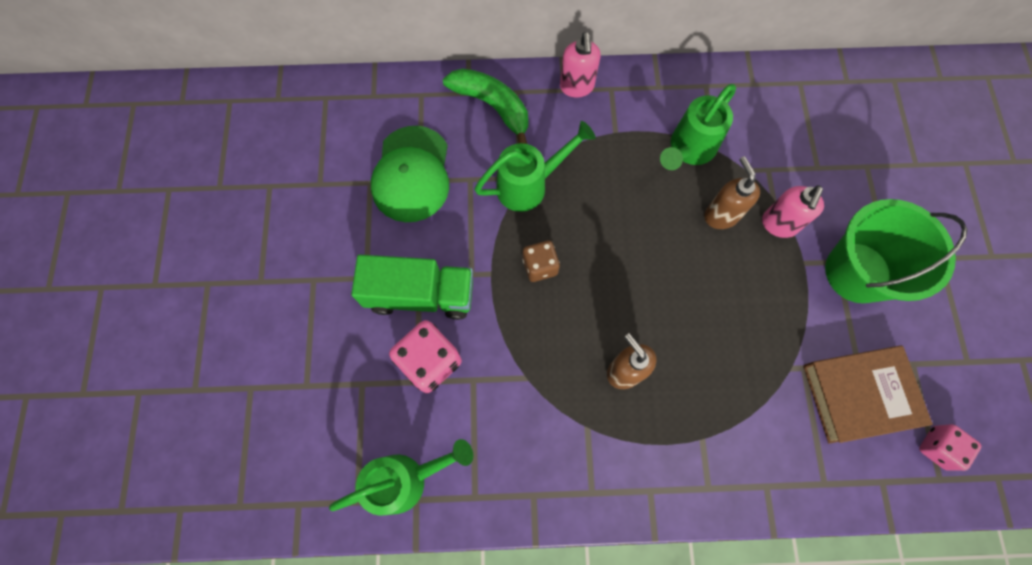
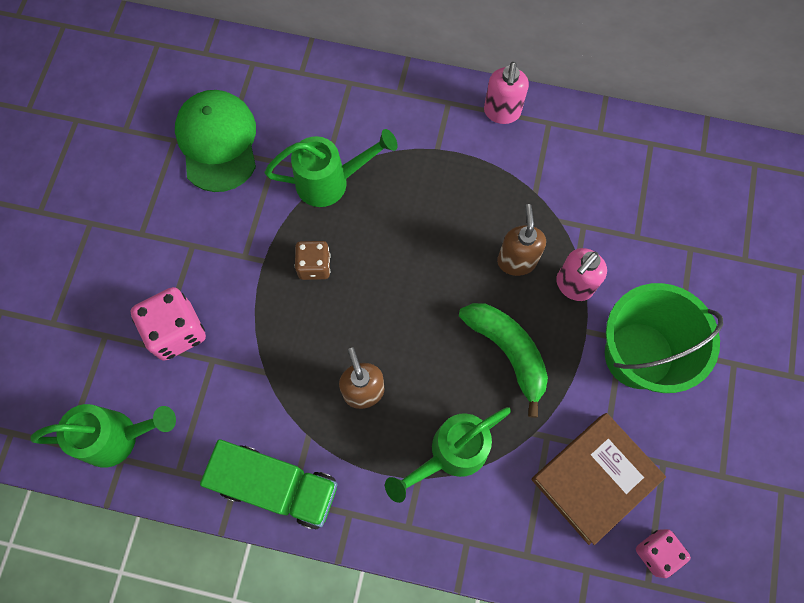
camera: 15 degrees right, 0 degrees up
(411, 174) = (217, 142): green cap -> green cap turned 150 degrees clockwise
(420, 295) = (188, 264): green truck -> green truck (277, 486)
(492, 106) = (320, 92): green banana -> green banana (508, 352)
(576, 87) = (413, 92): pink soap dispenser -> pink soap dispenser (502, 112)
(688, 150) = (506, 185): green watering can -> green watering can (450, 454)
(859, 395) = (594, 478): brown book -> brown book turned 45 degrees counterclockwise

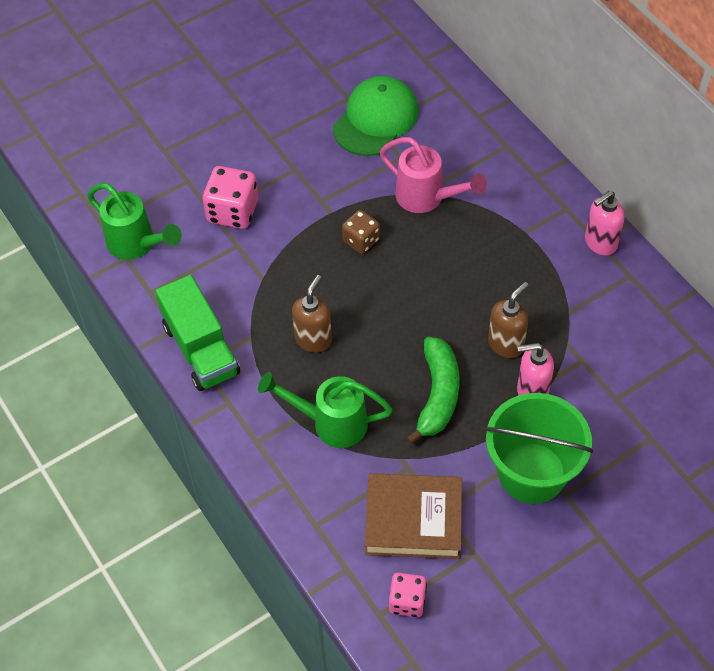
camera: 45 degrees right, 15 degrees down
(331, 181) = (427, 198): green watering can -> pink watering can

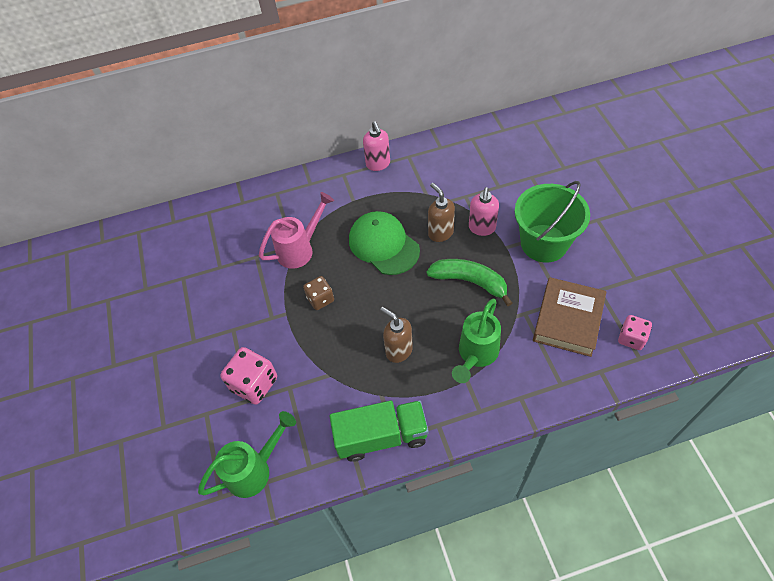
camera: 70 degrees left, 0 degrees up
(375, 119) = (213, 264): green cap -> green cap (383, 245)

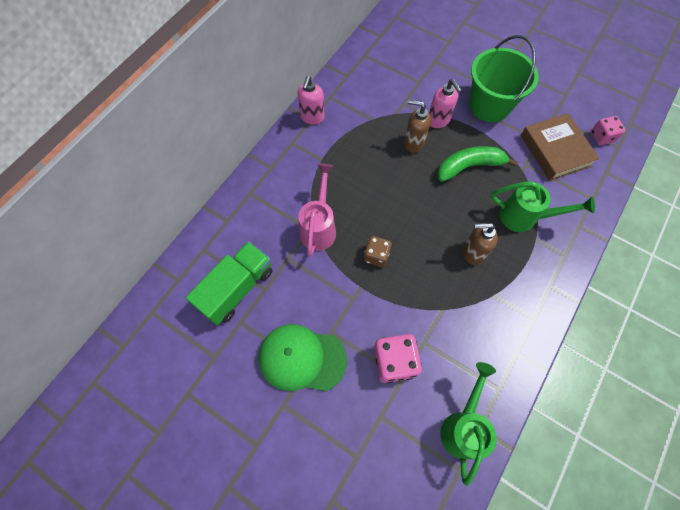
camera: 45 degrees left, 10 degrees up
(378, 164) = (312, 117): pink soap dispenser -> pink soap dispenser turned 75 degrees clockwise
(381, 436) = (523, 325): green truck -> green truck (237, 289)
(383, 245) = (381, 180): green cap -> green cap (302, 358)
(476, 355) = (525, 217): green watering can -> green watering can turned 60 degrees counterclockwise

